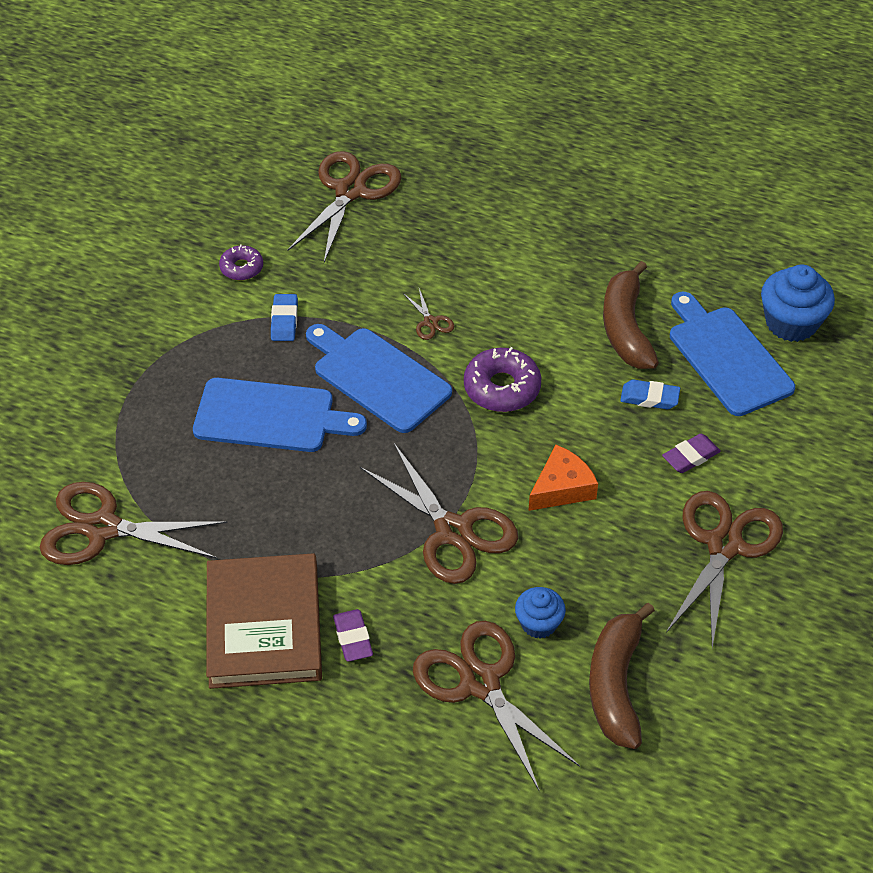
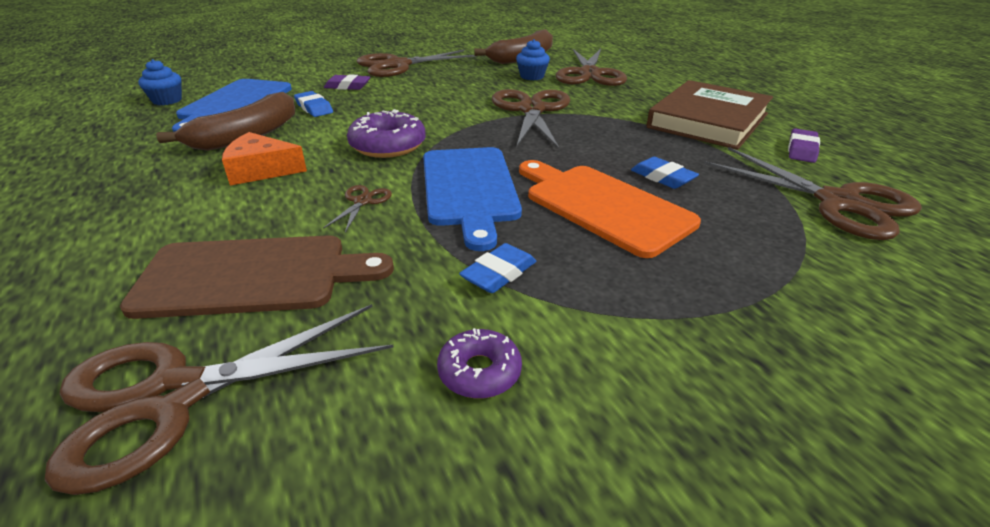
camera: 140 degrees left, 15 degrees down
(250, 481) = (662, 177): none -> blue eraser
(270, 416) = (603, 206): blue cutting board -> orange cutting board
(353, 638) = (648, 101): purple eraser -> purple eraser (801, 150)
(408, 244) = (252, 276): none -> brown cutting board
(562, 488) = (438, 101): orange cheese -> orange cheese (261, 170)
(791, 323) = (167, 100): blue cupcake -> blue cupcake, size x0.61

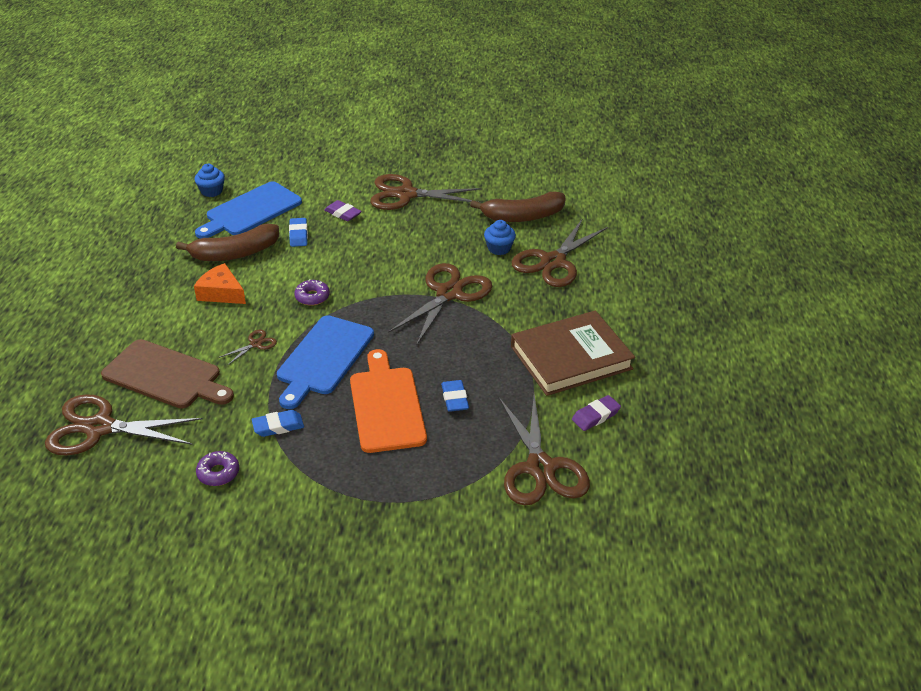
camera: 30 degrees right, 5 degrees up
(388, 145) = (312, 297): purple donut -> purple donut, size x0.60

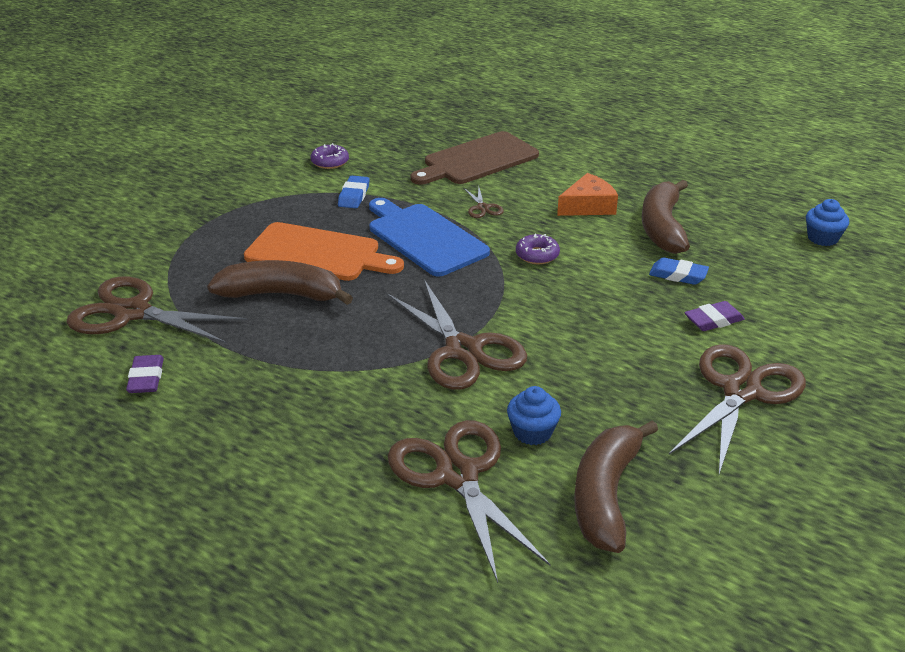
camera: 120 degrees right, 5 degrees down
(99, 427) = (438, 127): brown scissors -> none
(251, 211) = (757, 255): blue cutting board -> none
(455, 398) = (281, 295): blue eraser -> brown banana
(570, 357) = (251, 401): brown book -> none

